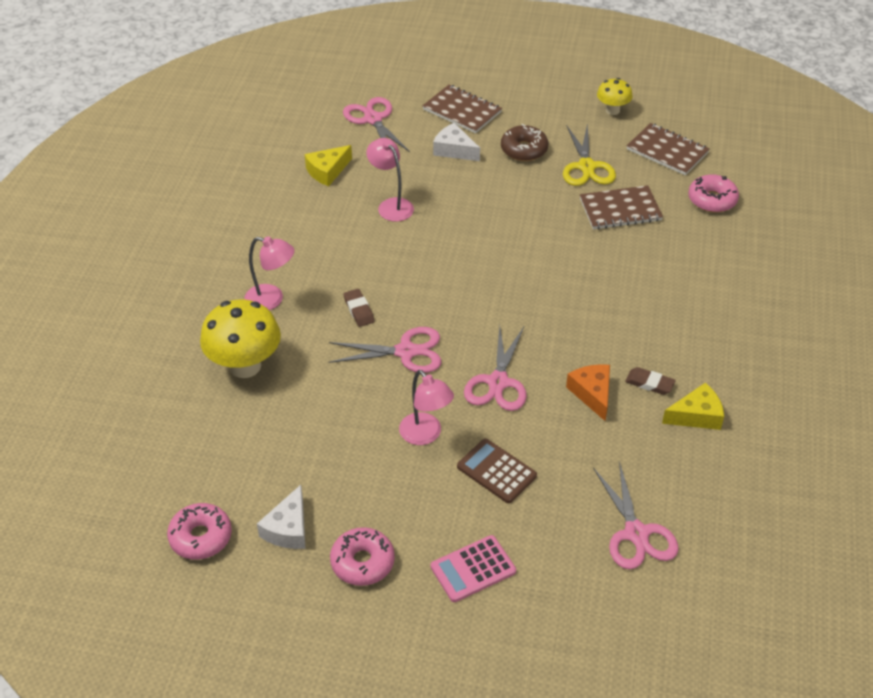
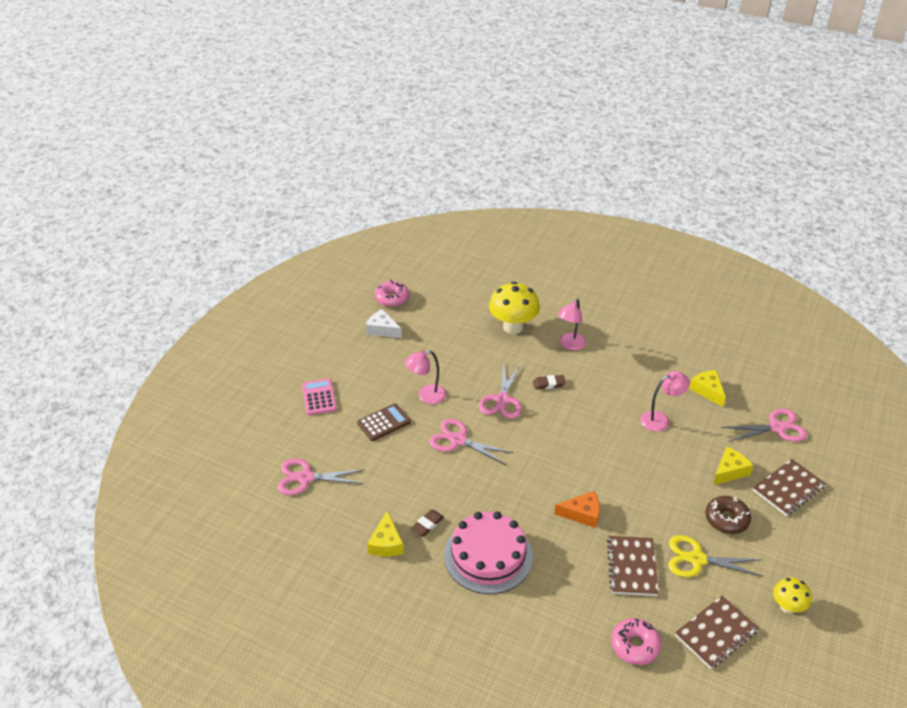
camera: 105 degrees right, 5 degrees down
(362, 562) = (346, 354): pink donut -> none
(454, 150) = (729, 471): white cheese -> yellow cheese
(592, 394) = (429, 488): orange cheese -> orange cheese (582, 514)
(665, 321) = (488, 556): none -> pink cake

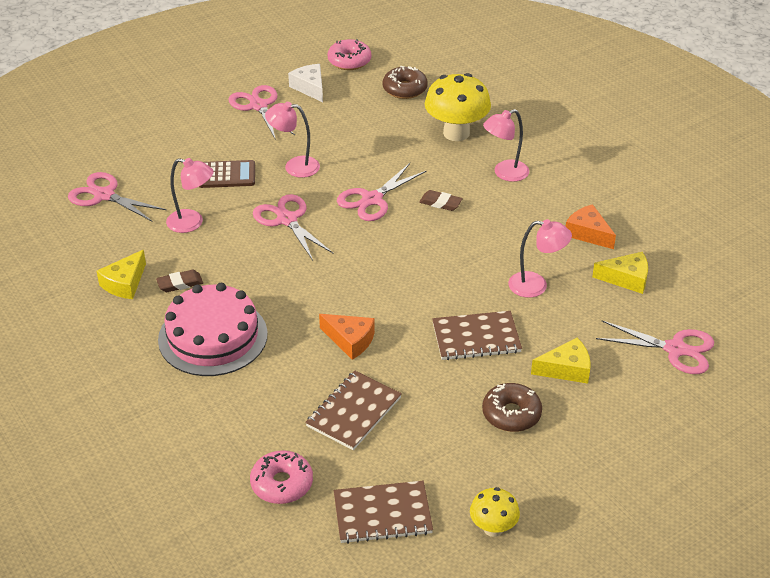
camera: 30 degrees right, 0 degrees up
(319, 397) = (185, 128): pink calculator -> none
(358, 358) = (258, 106): none -> pink scissors
(392, 472) = (192, 223): none -> pink lamp
(449, 306) = (404, 89): none -> brown donut
(658, 368) = (588, 233): none -> orange cheese
(697, 559) = (435, 437): yellow scissors -> none
(707, 390) = (626, 279): yellow cheese -> yellow cheese turned 90 degrees clockwise
(788, 488) = (622, 416): brown notebook -> brown notebook (476, 338)

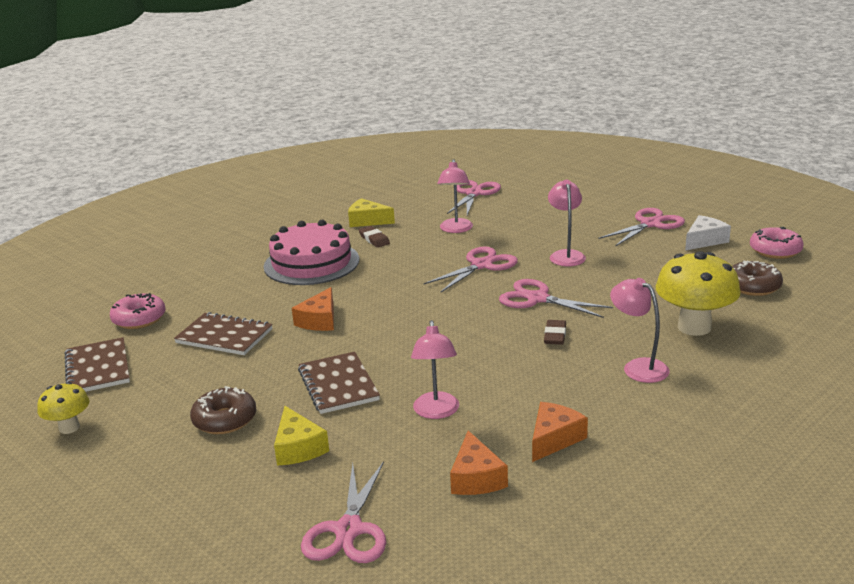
camera: 80 degrees right, 15 degrees down
(227, 175) = (532, 230): brown calculator -> none
(626, 279) = (476, 478): yellow cheese -> orange cheese

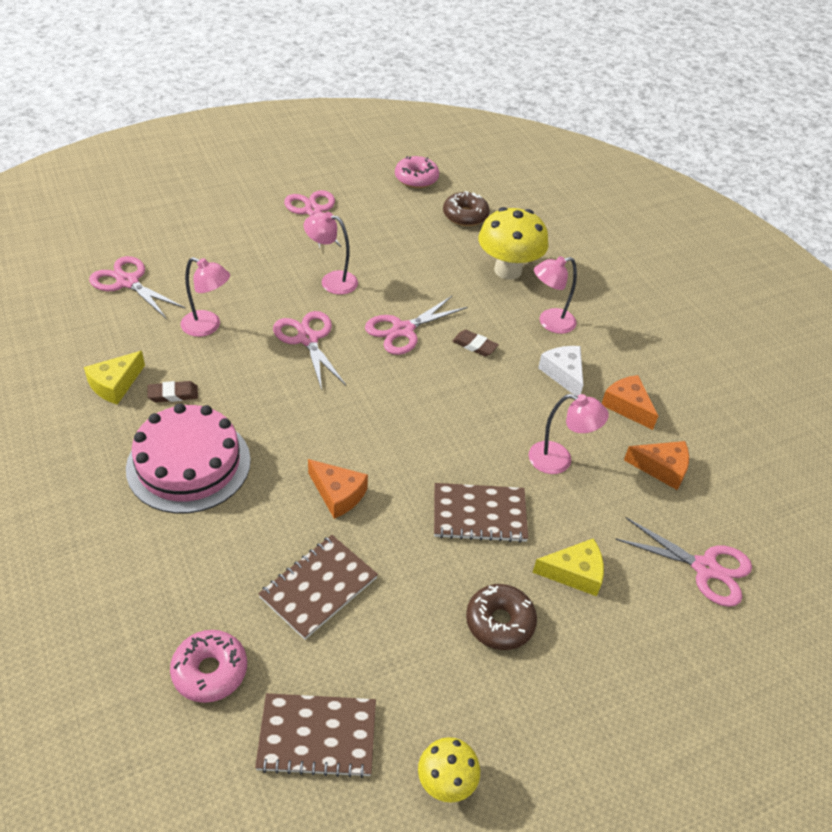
camera: 75 degrees left, 20 degrees up
(704, 240) = (370, 200): white cheese -> white cheese (563, 374)

